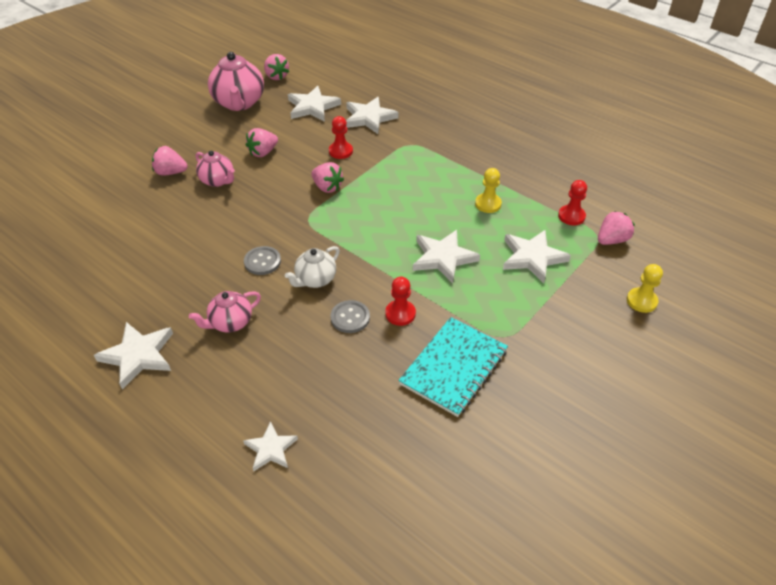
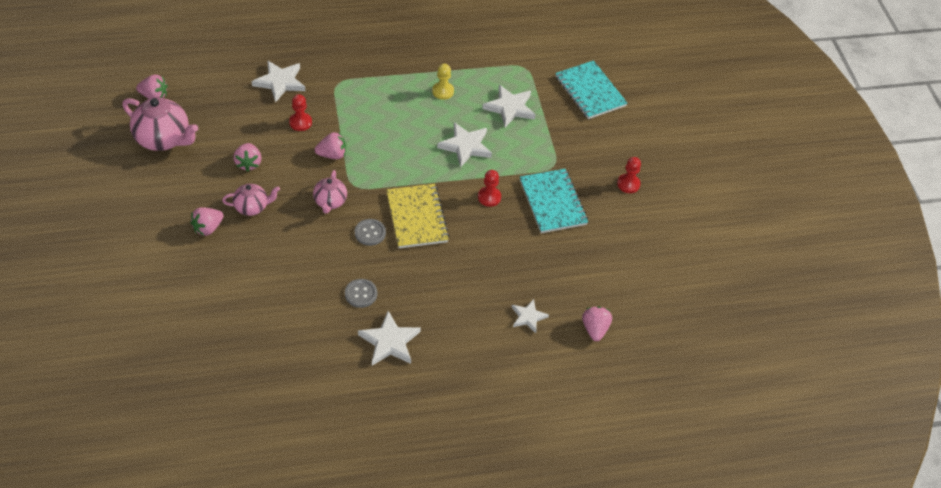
camera: 55 degrees left, 5 degrees up
(230, 323) = (410, 281): pink teapot -> pink teapot (330, 202)
(312, 107) = (225, 102): white star -> none
(315, 280) = (417, 217): white teapot -> yellow notebook
(350, 318) = (467, 222): grey button -> grey button (361, 294)
(571, 216) = (496, 64): red pawn -> red pawn (628, 184)
(612, 240) = (534, 64): pink strawberry -> pink strawberry (595, 329)
(641, 301) = (590, 91): yellow pawn -> turquoise notebook

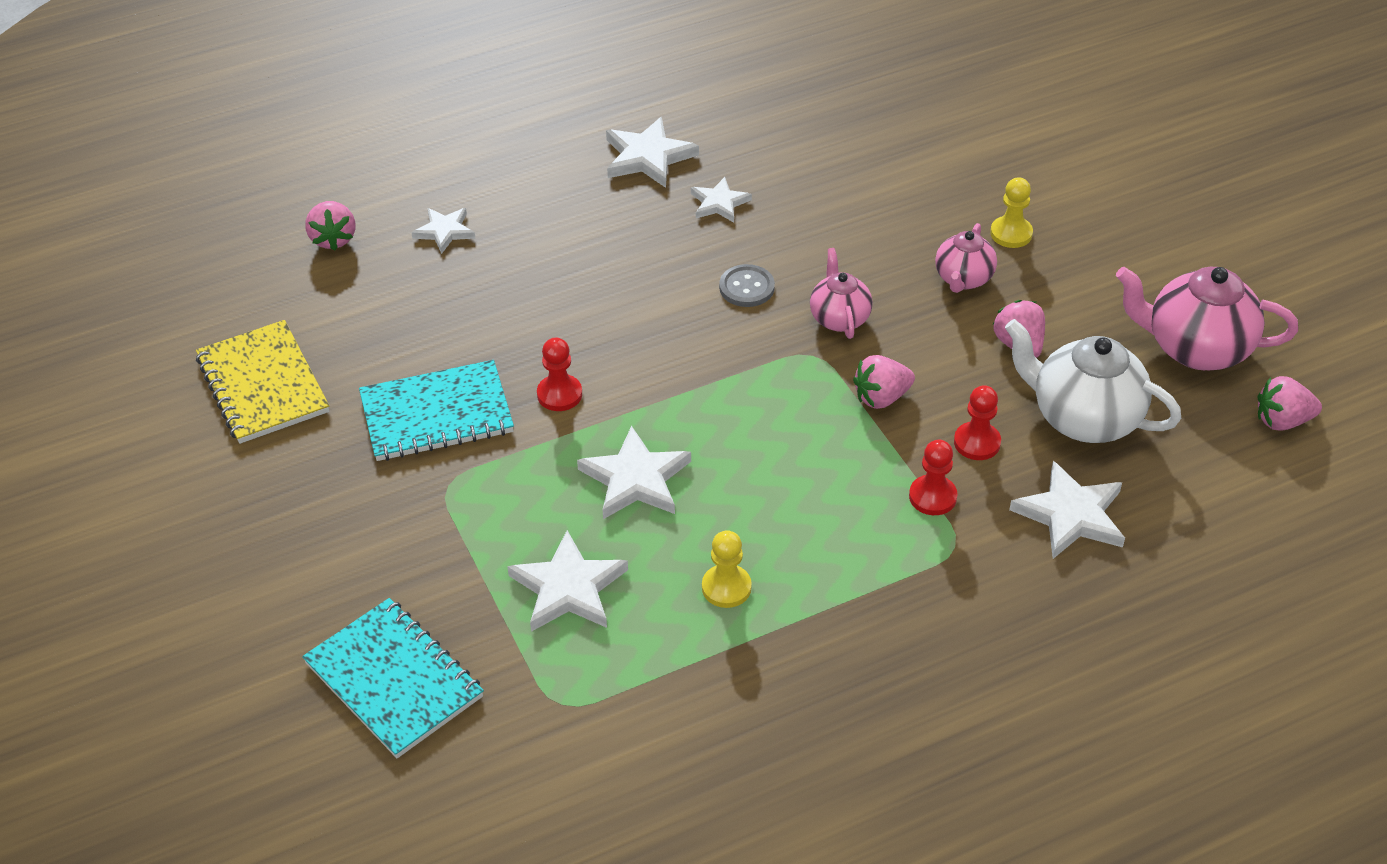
camera: 170 degrees right, 5 degrees down
(208, 228) = (1011, 233): pink strawberry -> yellow pawn
(244, 121) = (1083, 418): none -> white teapot
(252, 207) = (963, 279): pink teapot -> pink teapot turned 45 degrees counterclockwise
(361, 294) = (719, 203): grey button -> white star
(417, 217) = (678, 330): yellow notebook -> yellow notebook (263, 385)
(553, 202) = (437, 414): turquoise notebook -> turquoise notebook turned 75 degrees counterclockwise
(628, 184) = (290, 486): red pawn -> red pawn (932, 497)

